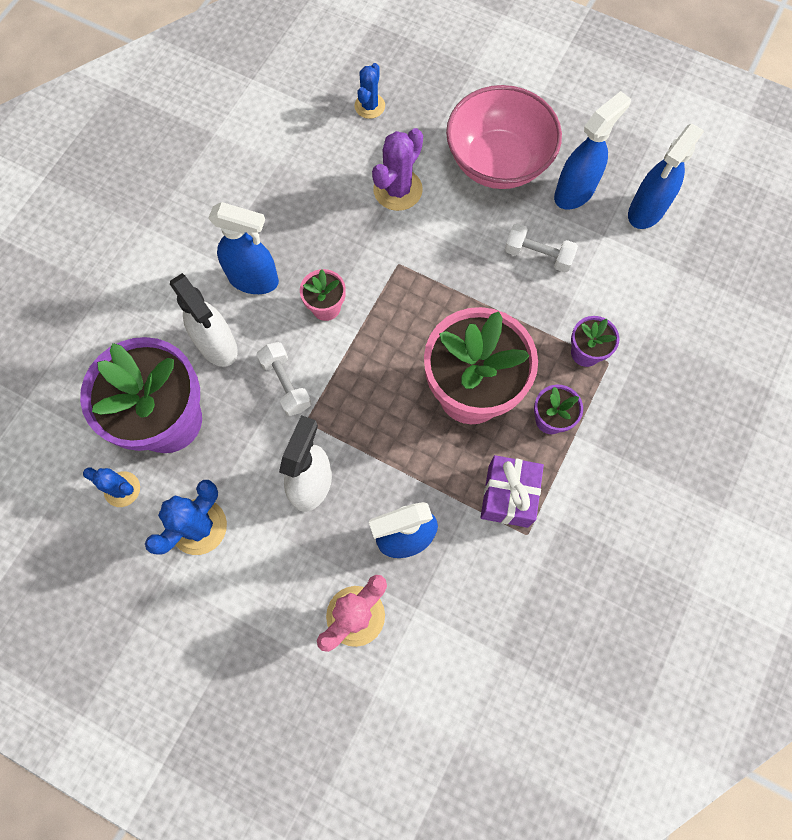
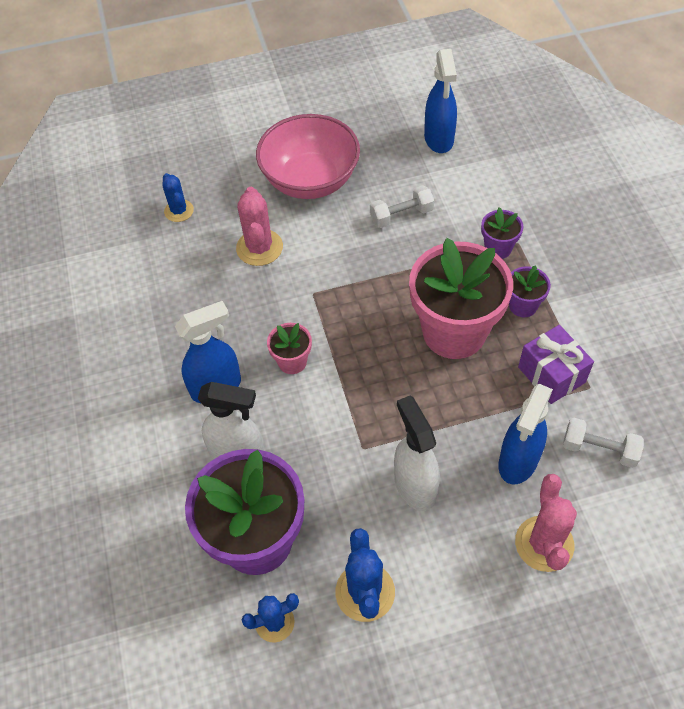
camera: 40 degrees left, 15 degrees down
(286, 384) = (320, 436): white dumbbell -> white dumbbell (599, 449)
(397, 190) = (259, 248): purple cactus -> pink cactus
(574, 192) = (382, 161): blue spray bottle -> none

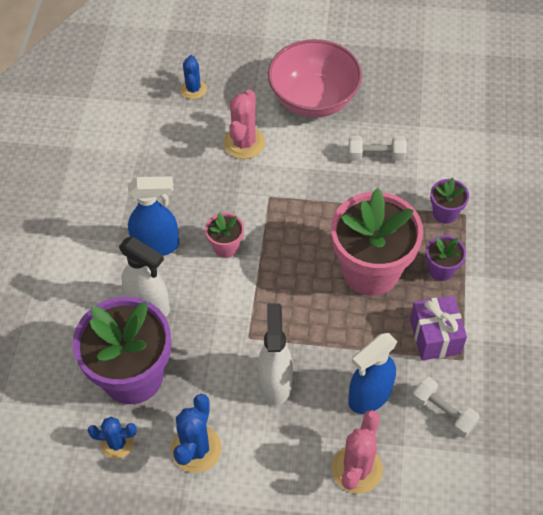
camera: 20 degrees right, 0 degrees up
(439, 139) = (442, 99): blue spray bottle -> none

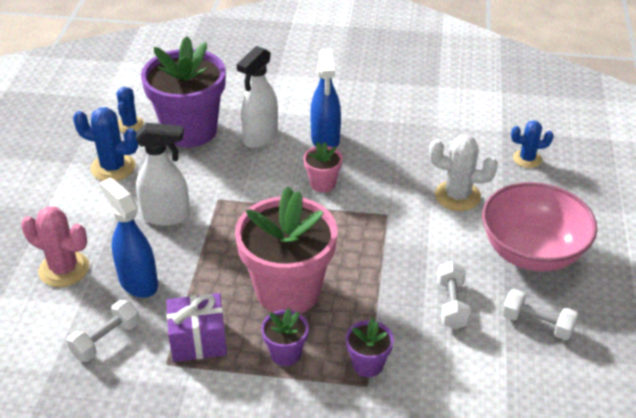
camera: 90 degrees right, 15 degrees down
(244, 143) = (457, 196): pink cactus -> white cactus
(391, 104) = (537, 324): none -> white dumbbell

